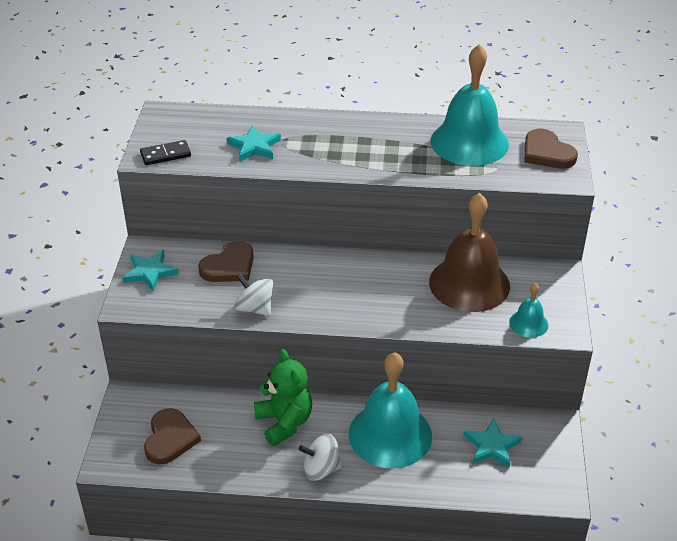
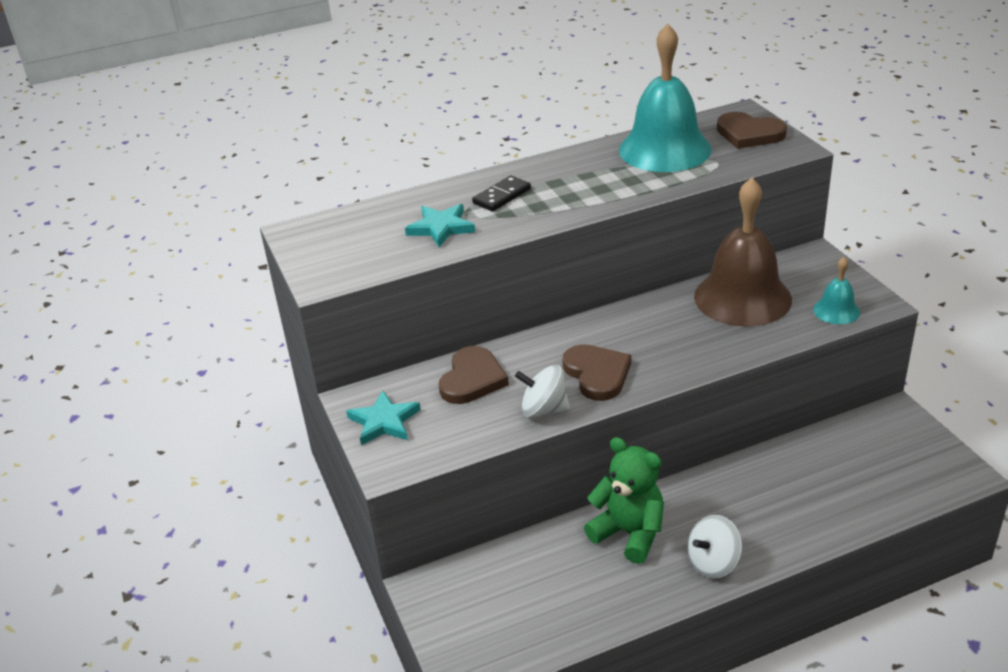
camera: 25 degrees left, 5 degrees down
(165, 155) = (344, 270): black domino -> black domino (502, 196)
(170, 438) = (515, 611): brown heart -> brown heart (597, 374)
(390, 434) = (750, 495): turquoise bell -> none
(492, 446) = (859, 460): turquoise star -> none

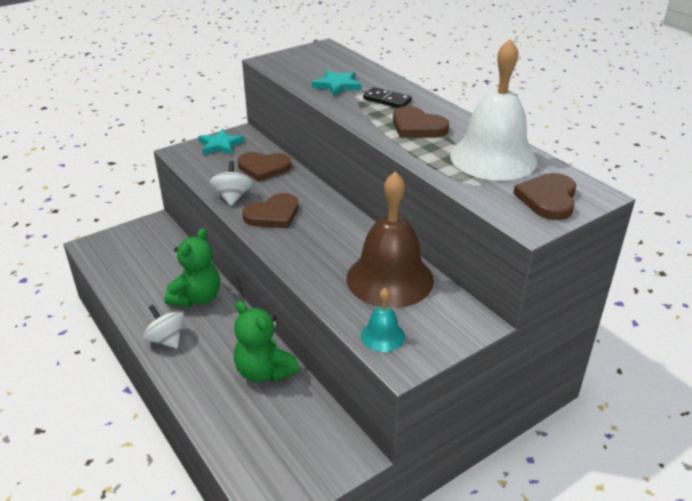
camera: 75 degrees right, 0 degrees up
(581, 183) = (417, 127): none -> brown heart
(664, 149) = (493, 158): turquoise bell -> white bell
(777, 472) = (264, 371): none -> green teddy bear

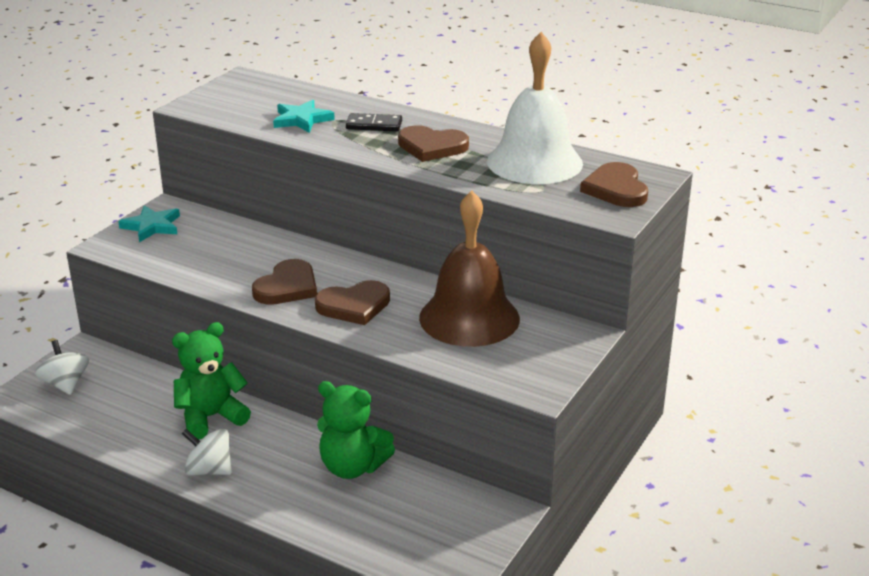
camera: 25 degrees left, 5 degrees down
(197, 298) = (211, 417): green teddy bear -> green teddy bear turned 120 degrees counterclockwise
(232, 197) = (221, 280): white spinning top -> white spinning top (65, 384)
(264, 168) = (232, 240): brown heart -> brown heart (354, 306)
(382, 336) = (502, 371): turquoise bell -> none

